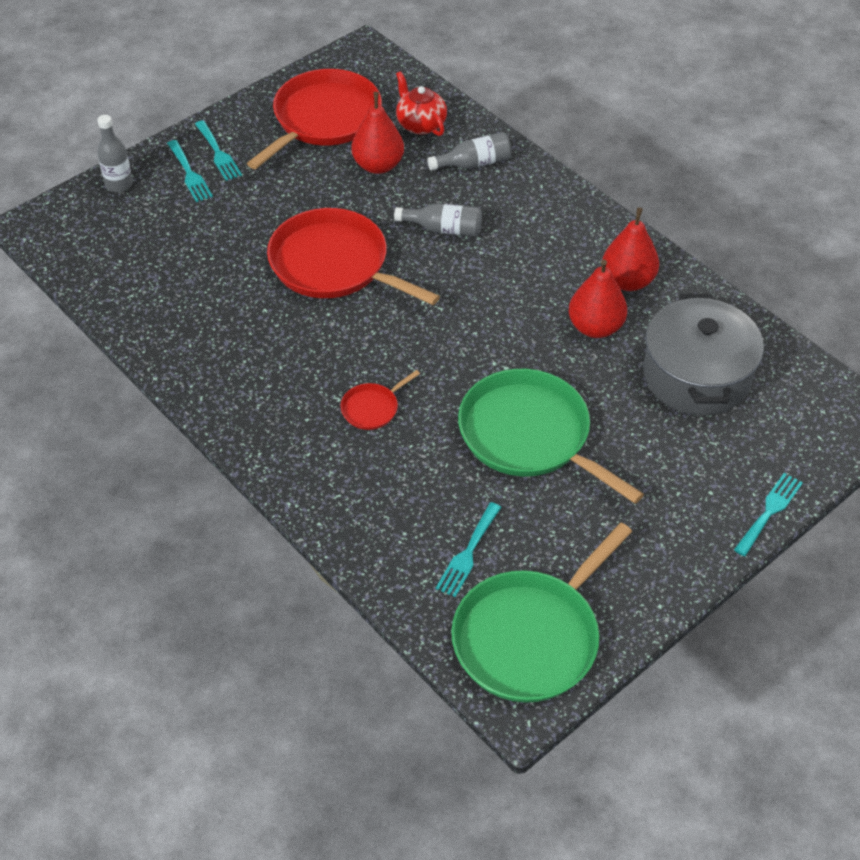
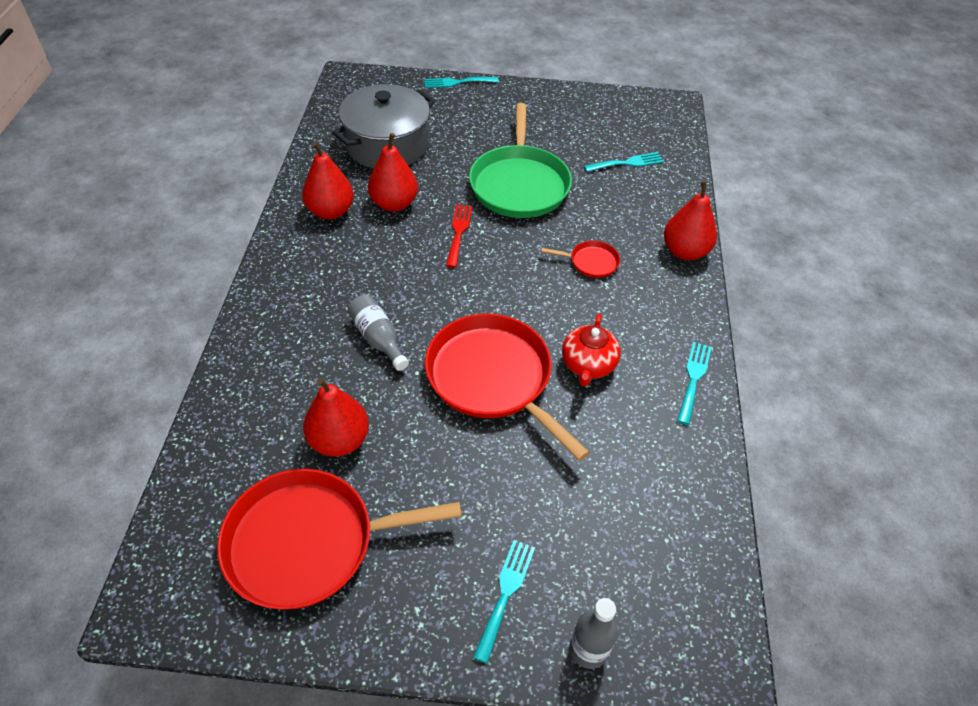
camera: 135 degrees left, 0 degrees up
(218, 153) = (451, 595): turquoise fork -> turquoise fork (693, 378)
(305, 487) = (685, 251): none -> red pear
(334, 265) = (493, 378): red pan -> red pan turned 150 degrees clockwise
(420, 124) = (246, 451): red teapot -> red teapot (588, 365)
(474, 163) = (272, 373): grey bottle -> none
(509, 346) = (458, 232): none -> red fork
(530, 637) = (639, 118): green pan -> none

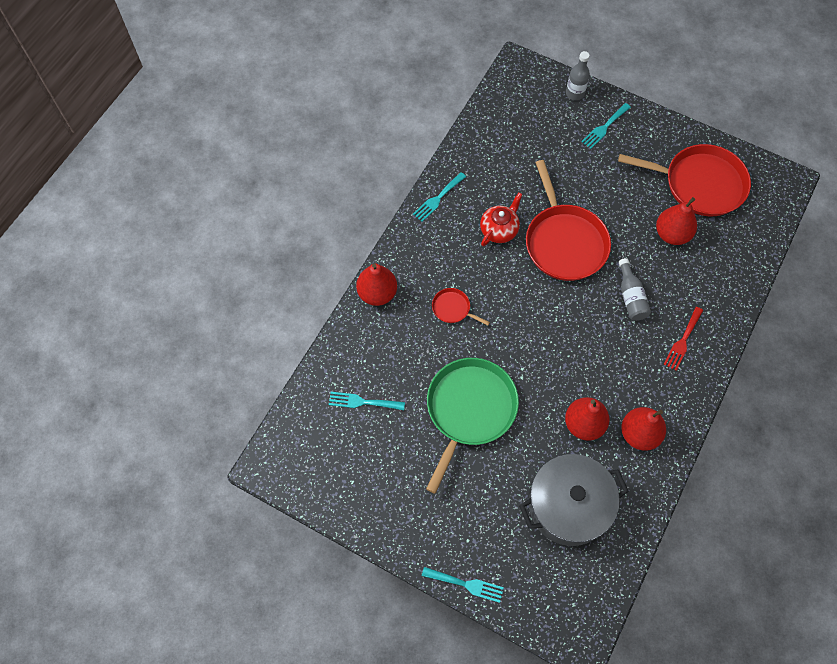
camera: 155 degrees left, 15 degrees up
(458, 232) = (541, 373): red fork -> red fork (682, 341)

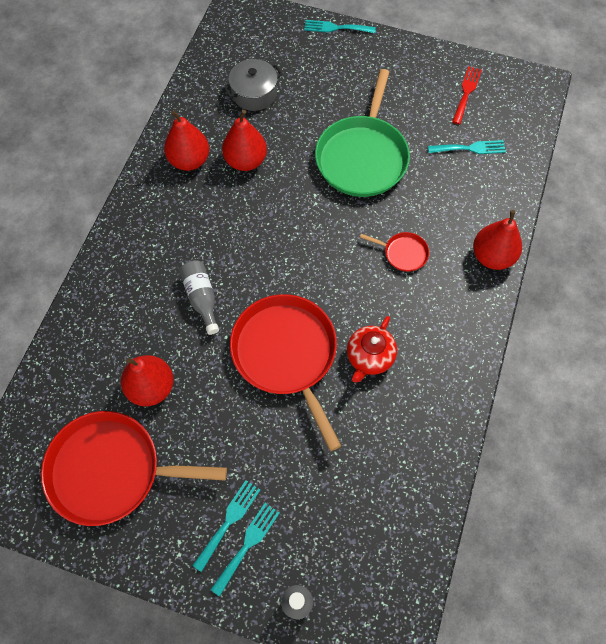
camera: 170 degrees right, 0 degrees up
(438, 198) = (456, 388): turquoise fork -> turquoise fork (229, 521)
(568, 506) = (254, 93): grey pot -> grey pot, size x0.60
(682, 341) = (142, 258): red fork -> red fork (466, 92)

